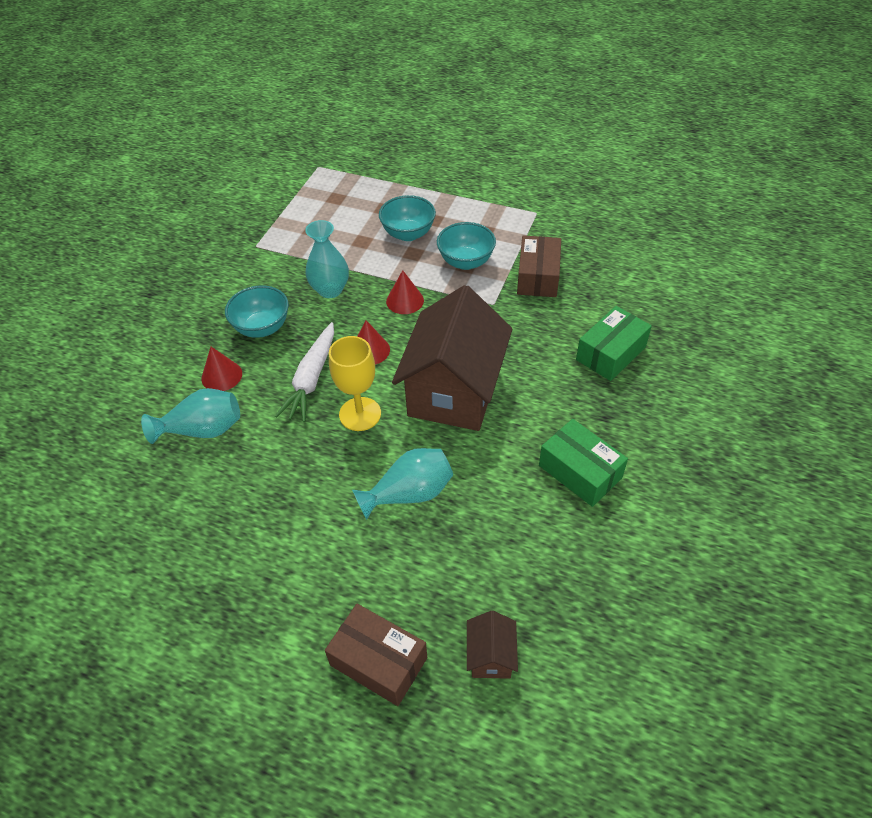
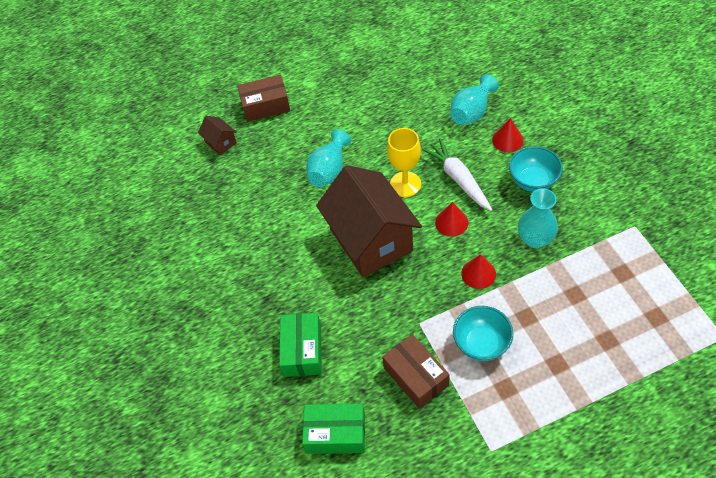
camera: 140 degrees right, 5 degrees up
(408, 234) = (555, 332): turquoise bowl -> none
(580, 472) = (252, 253): green box -> green box (335, 433)

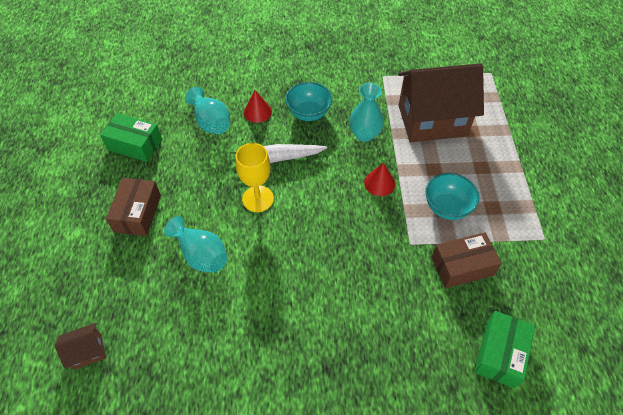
camera: 75 degrees left, 0 degrees up
(266, 106) = (71, 285): brown box -> brown box (137, 213)
(302, 350) = (401, 353): green box -> green box (135, 144)
(371, 240) = (304, 248): brown house -> brown house (432, 120)
(451, 222) = (318, 181): red cone -> none

